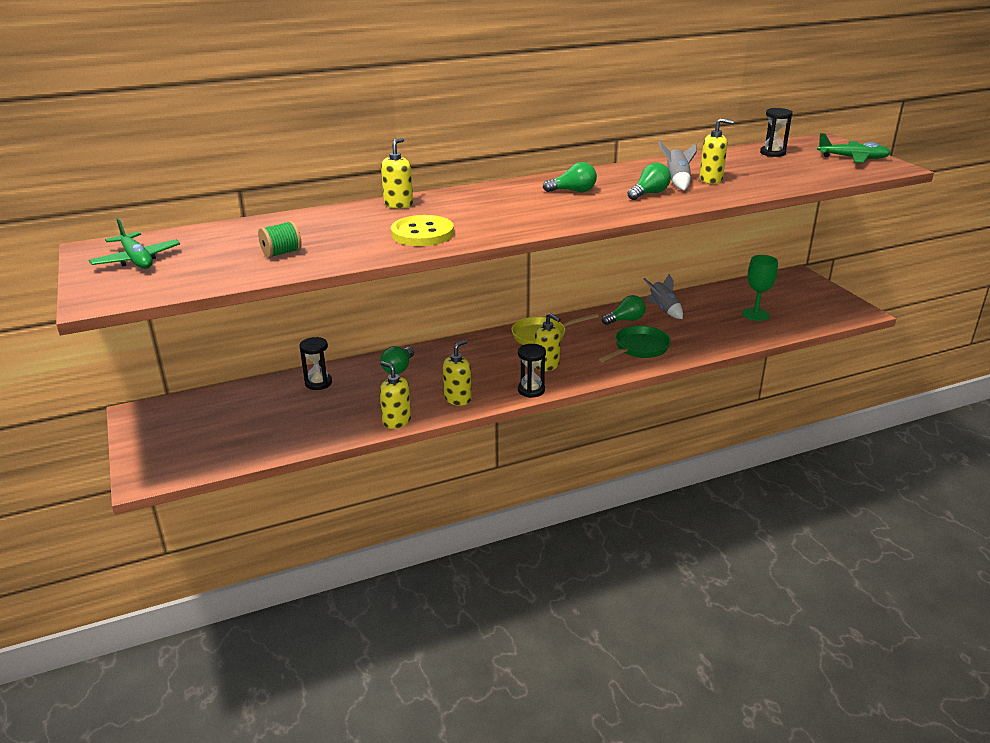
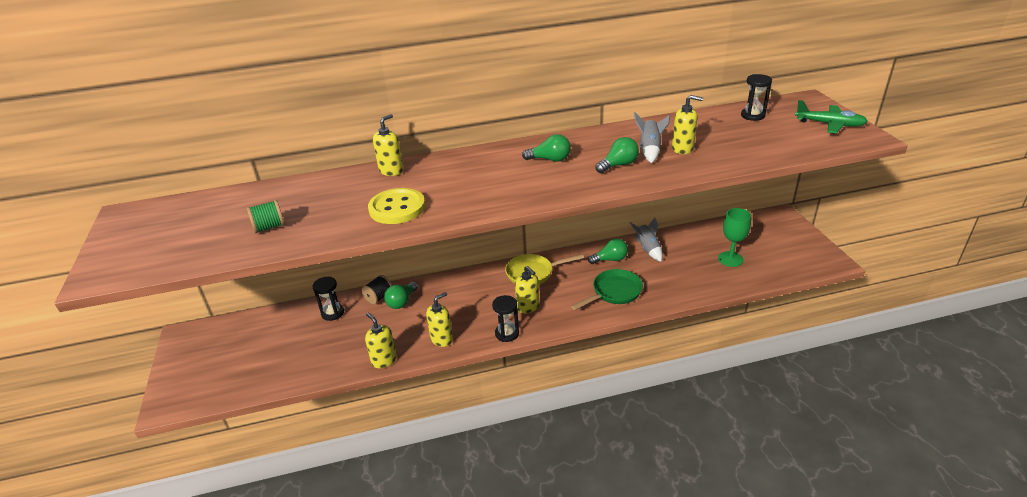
camera: 10 degrees right, 5 degrees up
(137, 260) = (151, 229): green plane -> none
(369, 366) = (379, 297): none -> black spool

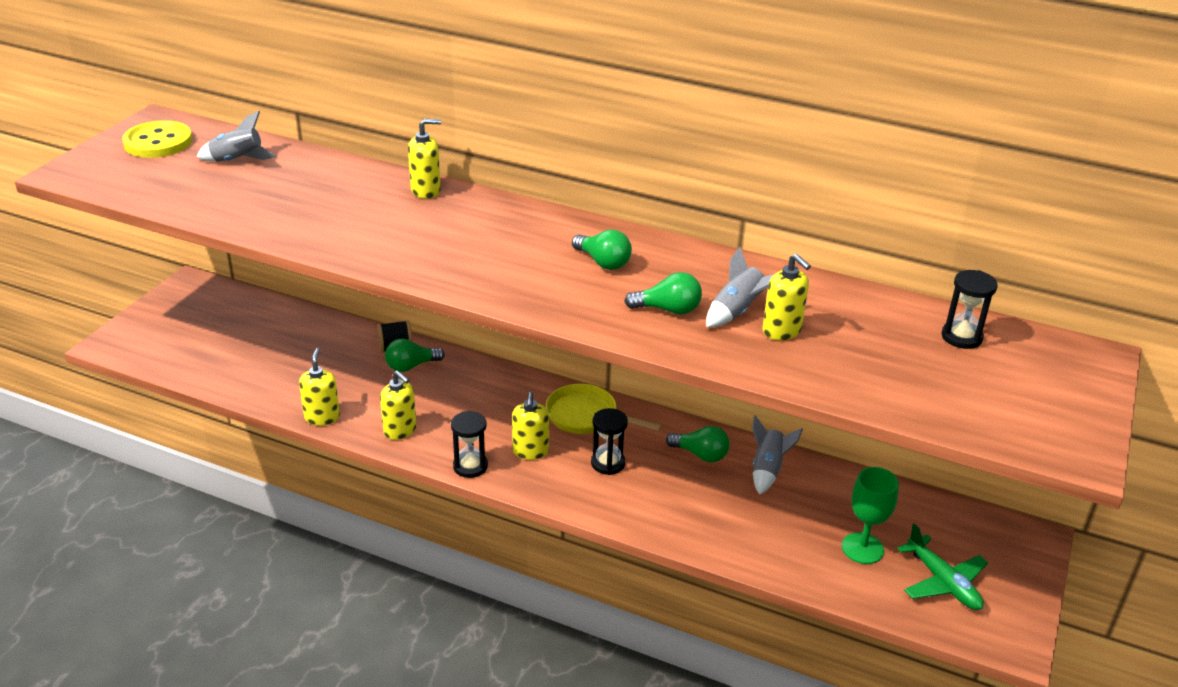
camera: 35 degrees right, 0 degrees up
(232, 209) = (237, 160): none -> grey rocket
(269, 227) = (241, 196): green spool -> none
(332, 313) = (334, 338): black hourglass -> black hourglass (608, 463)
(397, 208) = (370, 236): yellow button -> yellow button (158, 142)
(442, 339) = (400, 430): yellow soap dispenser -> yellow soap dispenser turned 45 degrees clockwise
(614, 292) = (650, 496): green pan -> none
(830, 124) = (1054, 407): green plane -> green plane (943, 582)

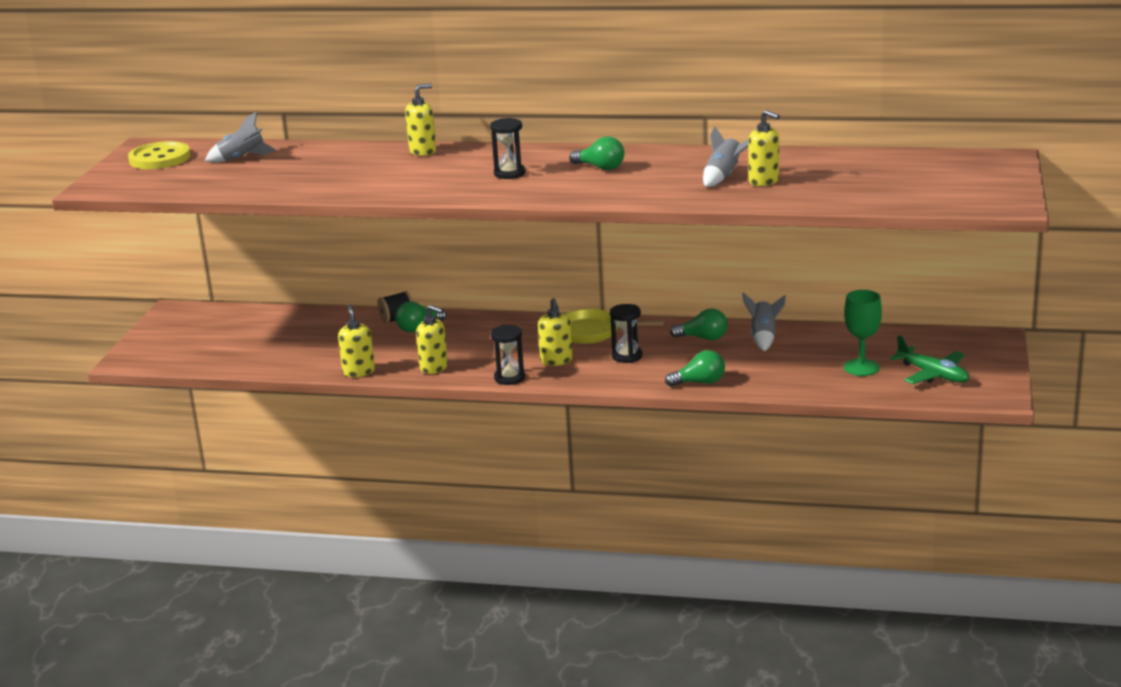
camera: 10 degrees left, 10 degrees down
(668, 310) = (669, 184): green light bulb -> green light bulb (699, 382)
(961, 337) = (902, 163): black hourglass -> black hourglass (509, 173)

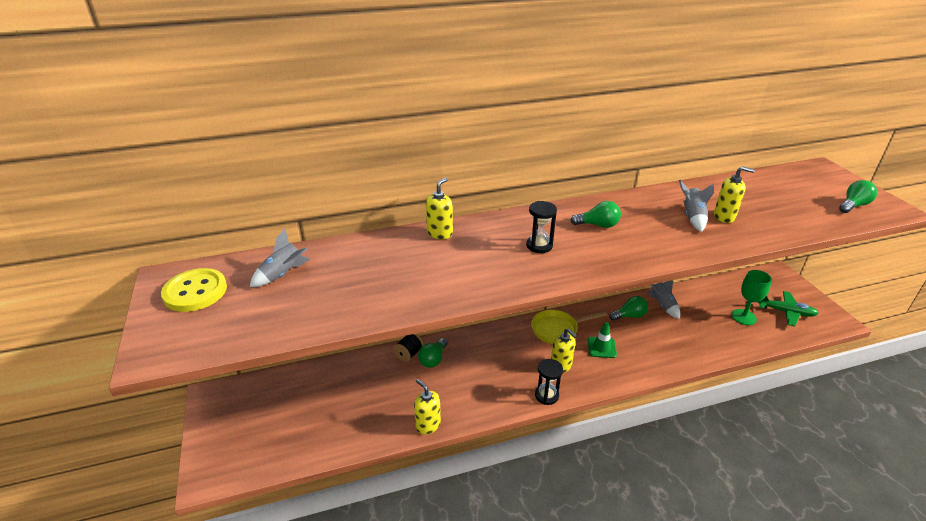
camera: 30 degrees left, 10 degrees up
(434, 367) = (482, 401): yellow soap dispenser -> none
(627, 356) = (601, 347): black hourglass -> green traffic cone
(699, 382) = (671, 360): green light bulb -> green light bulb (853, 205)

